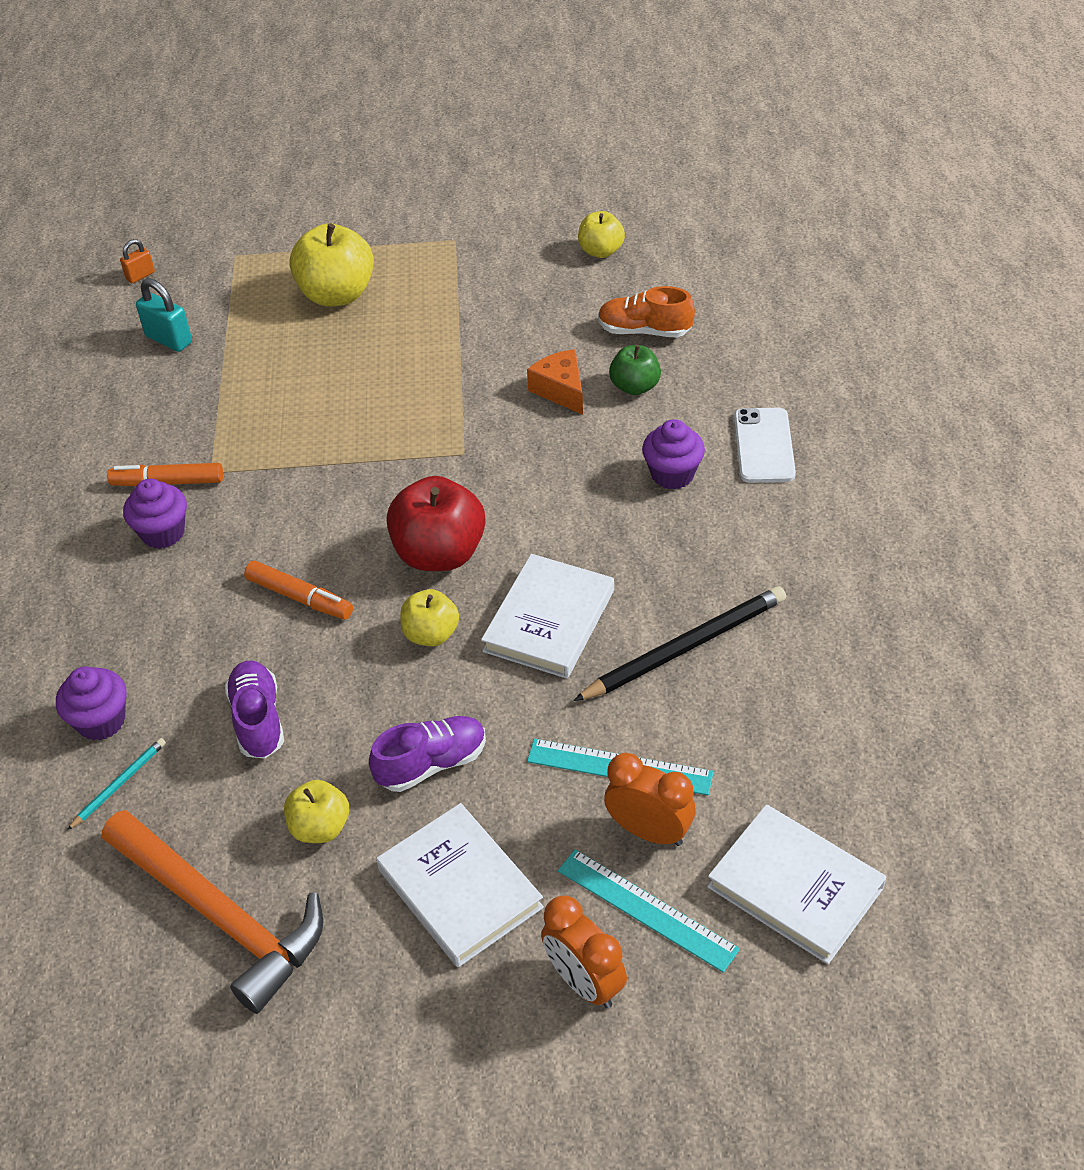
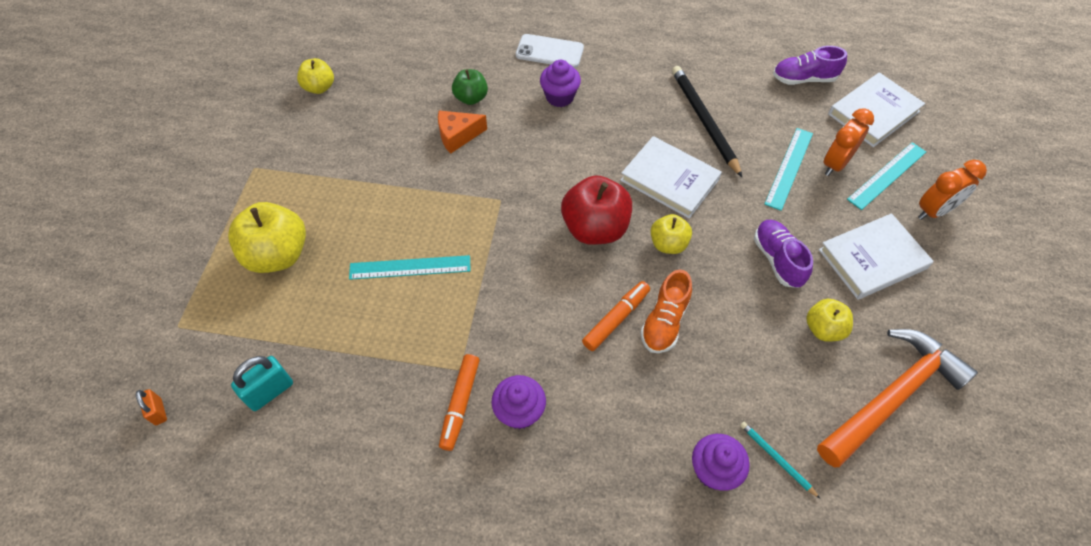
camera: 80 degrees left, 10 degrees up
(258, 720) = (727, 358): purple shoe -> purple shoe (803, 79)
(341, 399) = (410, 267): none -> turquoise ruler
(644, 331) = (417, 82): orange shoe -> orange shoe (664, 322)

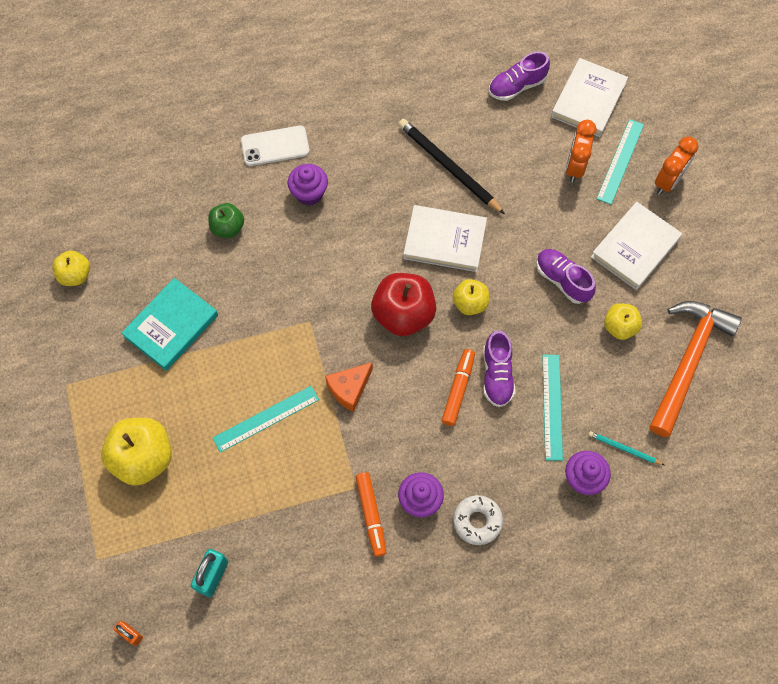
camera: 25 degrees left, 10 degrees up
(373, 156) = (171, 326): none -> turquoise book
(458, 136) = (237, 273): orange cheese -> orange cheese (349, 389)
(570, 462) = (477, 521): none -> white donut
(664, 322) = (497, 375): orange shoe -> purple shoe
(789, 168) = (538, 187): turquoise ruler -> turquoise ruler (552, 406)

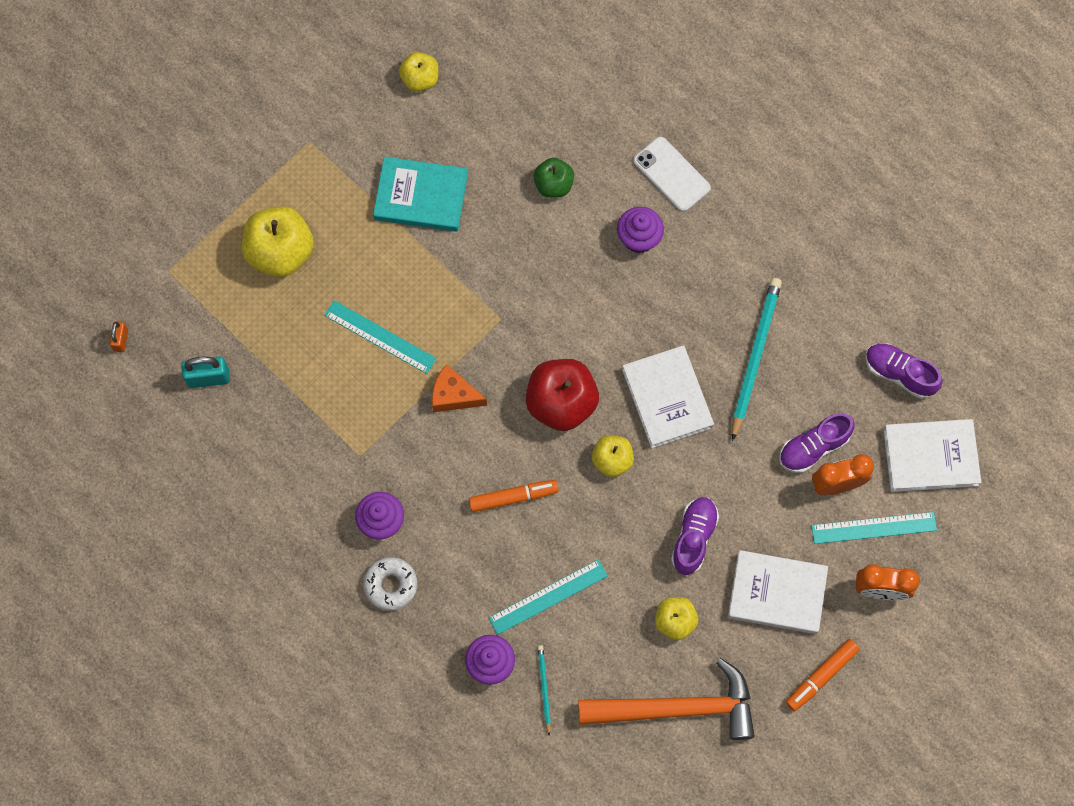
camera: 60 degrees right, 5 degrees up
(371, 515) = (342, 484): orange marker -> orange marker (821, 676)
(448, 167) = (754, 356): black pencil -> turquoise pencil
(497, 375) = (550, 526): purple shoe -> purple shoe (813, 447)

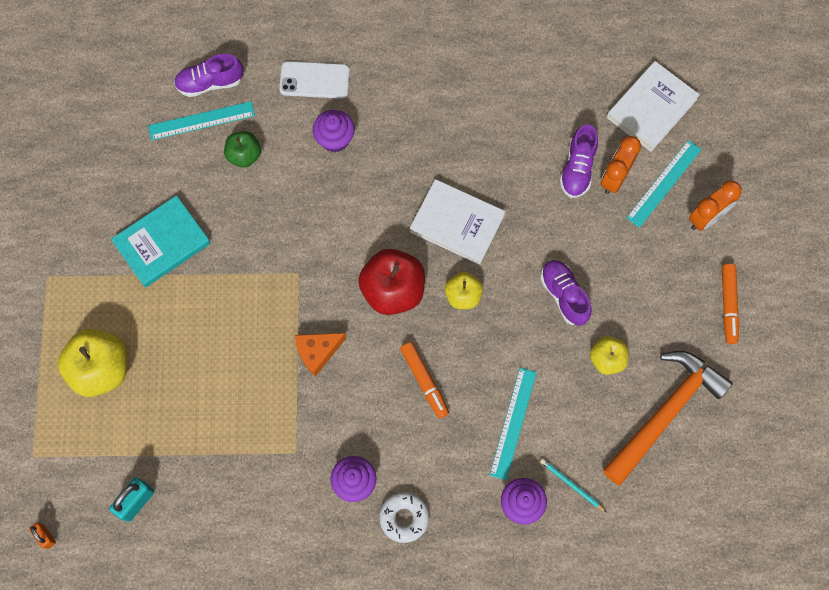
camera: 45 degrees left, 0 degrees up
(380, 337) = (228, 361): turquoise ruler -> turquoise ruler (201, 121)
(420, 79) = (83, 167): yellow apple -> none
(513, 497) = (424, 381): orange marker -> orange marker turned 120 degrees clockwise
(754, 356) = (484, 146): turquoise pencil -> none
(777, 593) = (649, 280): white book -> none
(899, 373) = (581, 75): purple shoe -> purple shoe (210, 83)

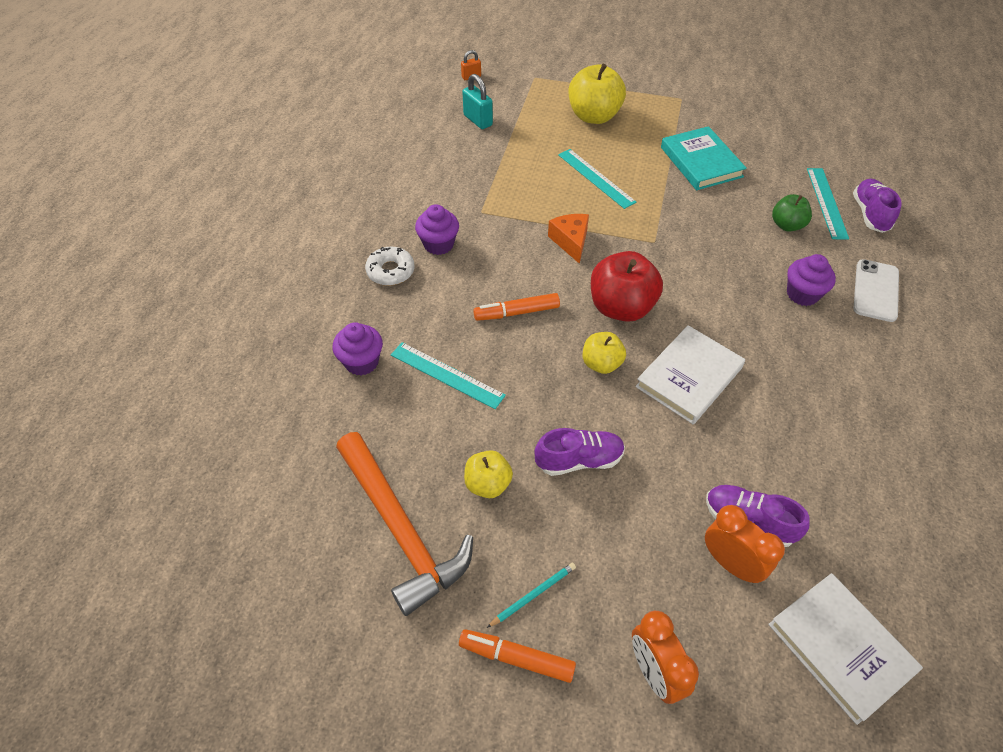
camera: 105 degrees right, 20 degrees down
(571, 485) = (360, 410): turquoise pencil -> turquoise pencil (533, 595)
(663, 183) = (716, 627): turquoise ruler -> turquoise ruler (596, 178)

